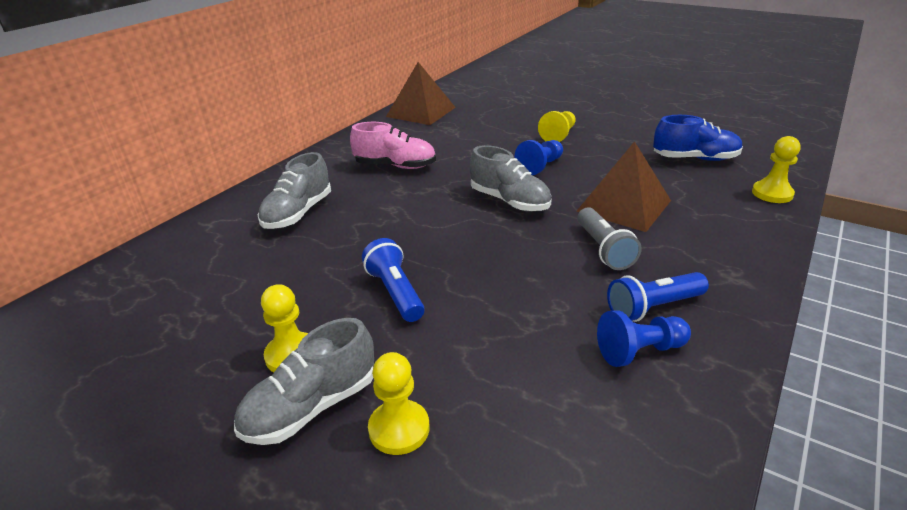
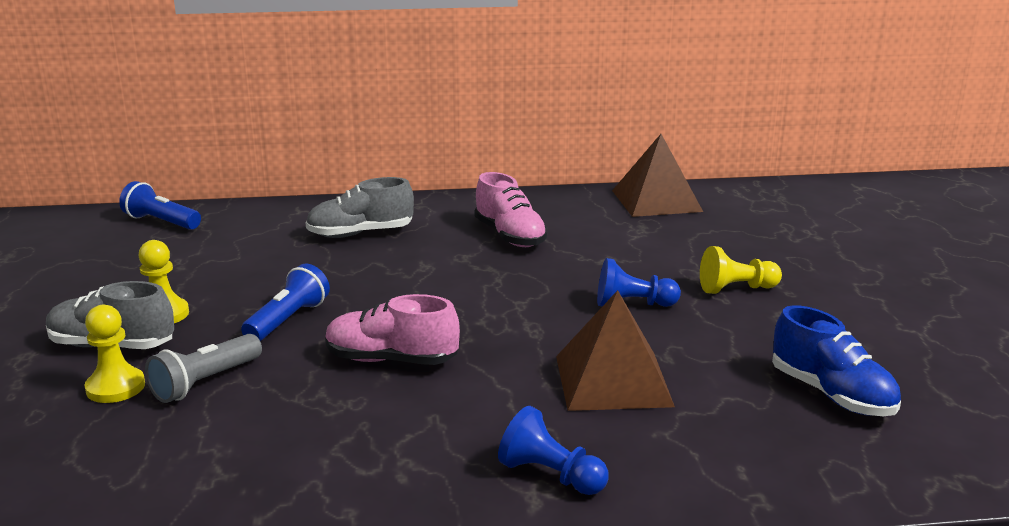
camera: 50 degrees right, 10 degrees down
(509, 201) = (523, 314): grey shoe -> none
(514, 269) = (391, 360): none -> pink shoe
(603, 249) = (492, 395): grey flashlight -> grey flashlight (205, 382)
(639, 351) = (322, 467): blue pawn -> blue pawn (551, 475)
(653, 307) = (409, 455): blue flashlight -> blue flashlight (161, 222)
(772, 193) = (817, 478): yellow pawn -> none

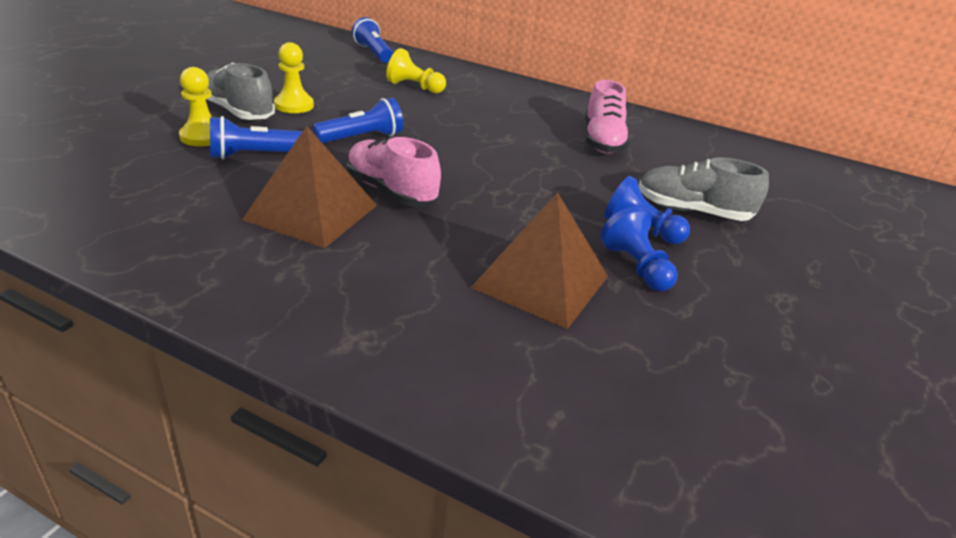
camera: 30 degrees right, 10 degrees up
(205, 382) = (255, 155): grey flashlight -> blue flashlight
(360, 233) = (491, 102): grey shoe -> grey shoe (692, 211)
(551, 475) = (385, 332): blue pawn -> blue pawn (636, 267)
(656, 201) = (770, 159): brown pyramid -> brown pyramid (311, 212)
(736, 289) = (760, 256): yellow pawn -> yellow pawn (414, 87)
(831, 394) = (745, 394): blue shoe -> none

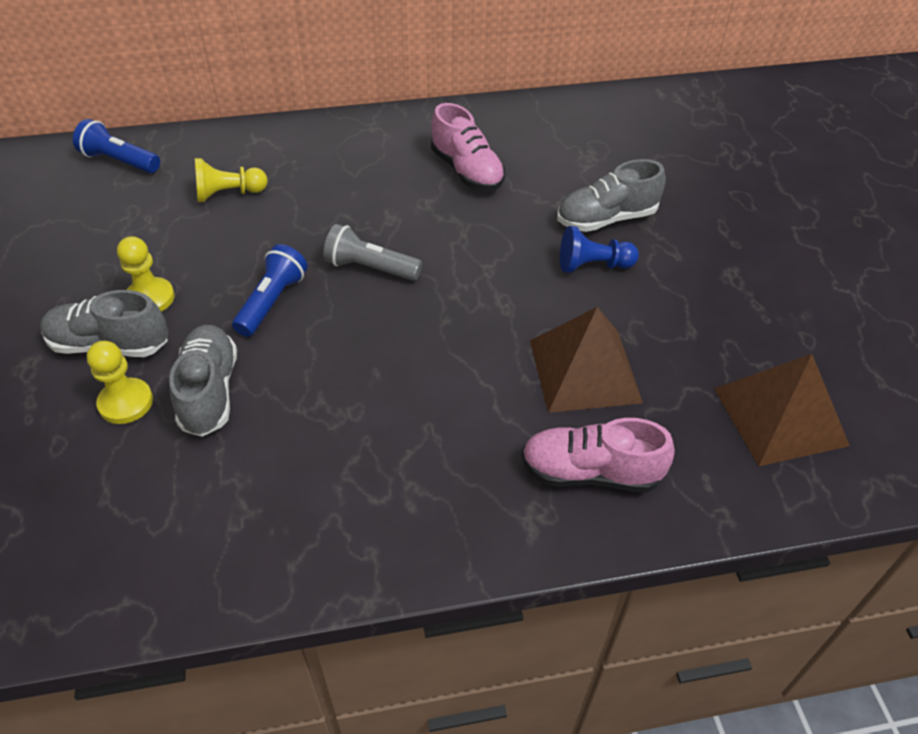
camera: 35 degrees left, 15 degrees up
(255, 155) = (209, 391): blue flashlight -> grey shoe
(311, 212) = (347, 423): brown pyramid -> brown pyramid (779, 416)
(391, 191) = (378, 353): pink shoe -> pink shoe (590, 472)
(453, 153) = (370, 268): none -> grey flashlight
(636, 267) = (626, 309): blue pawn -> none

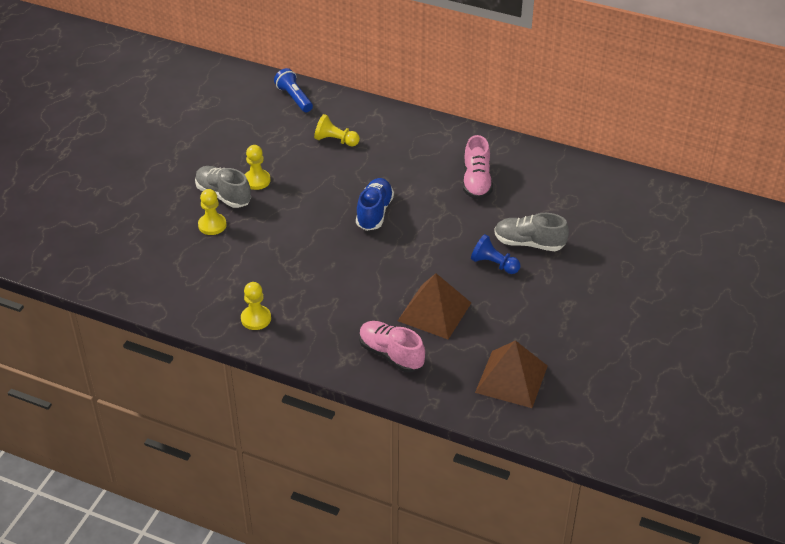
camera: 35 degrees right, 5 degrees down
(209, 391) = (251, 237): grey shoe -> none
(272, 302) = (312, 208): blue flashlight -> none
(328, 530) = (256, 319): none -> yellow pawn
(370, 268) = (374, 212): grey flashlight -> blue shoe

